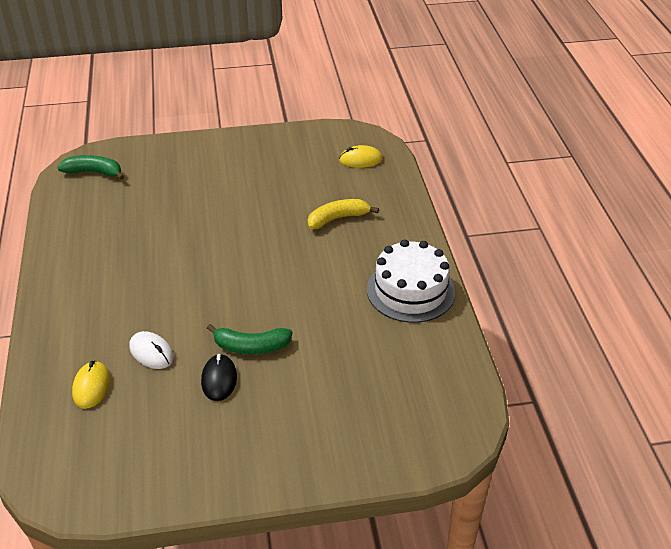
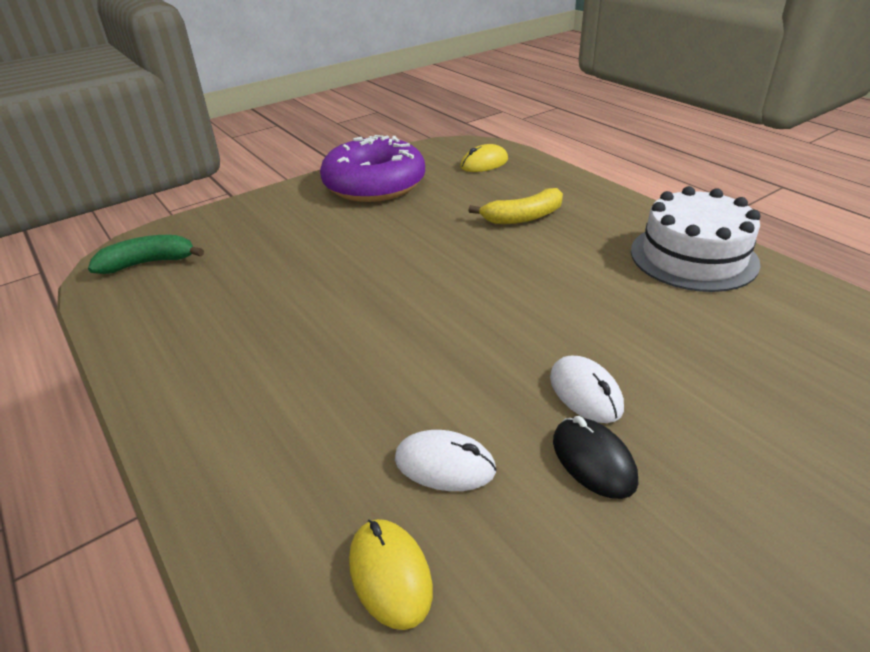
camera: 25 degrees left, 5 degrees down
(251, 346) = (585, 393): green banana -> white mouse
(269, 153) = (374, 184): none -> purple donut
(338, 218) = (523, 217): yellow banana -> yellow banana turned 150 degrees counterclockwise

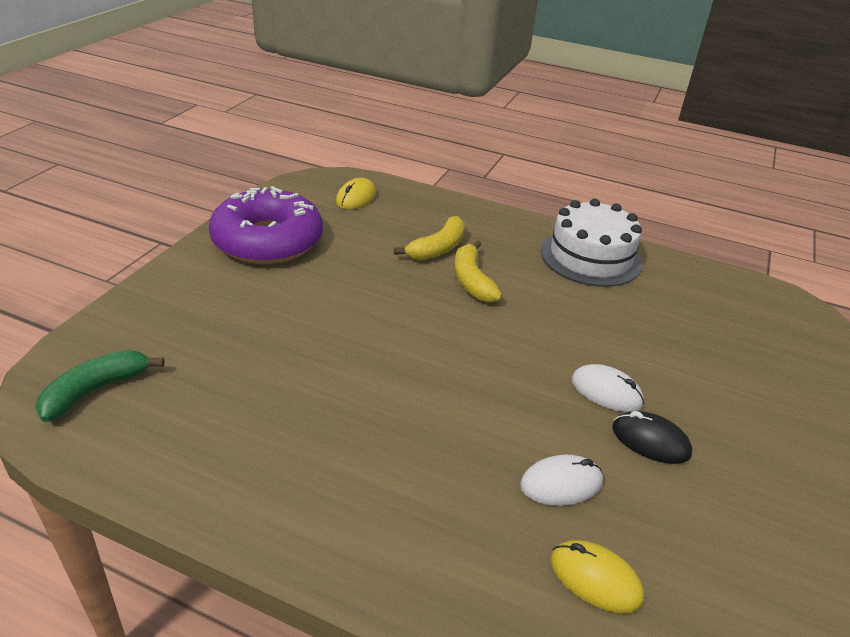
camera: 35 degrees left, 0 degrees up
(531, 252) = (472, 281): none -> yellow banana

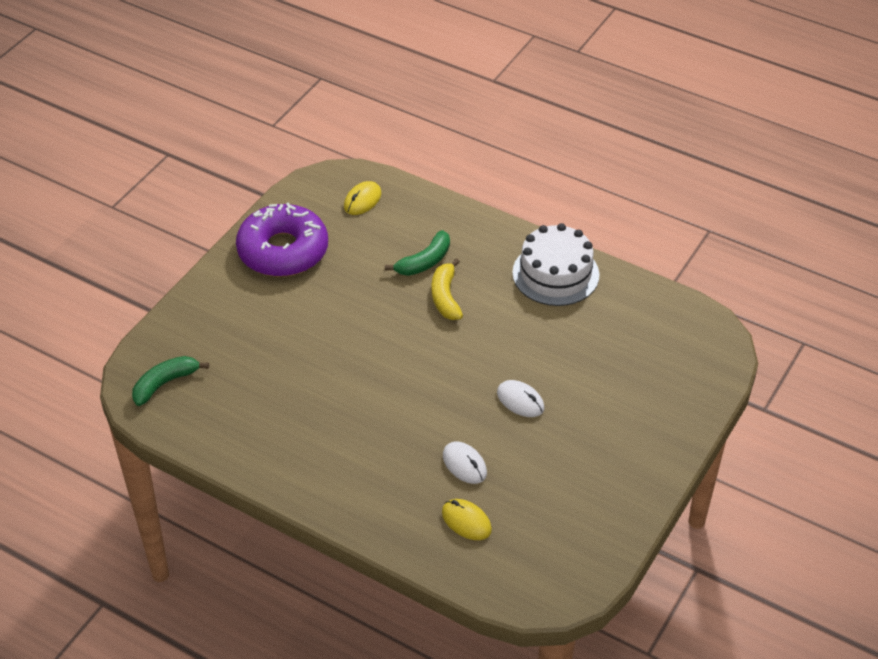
camera: 10 degrees right, 10 degrees up
(438, 248) = (424, 262): yellow banana -> green banana
(561, 484) = (464, 464): white mouse -> white mouse turned 60 degrees clockwise
(650, 441) = (537, 439): black mouse -> none

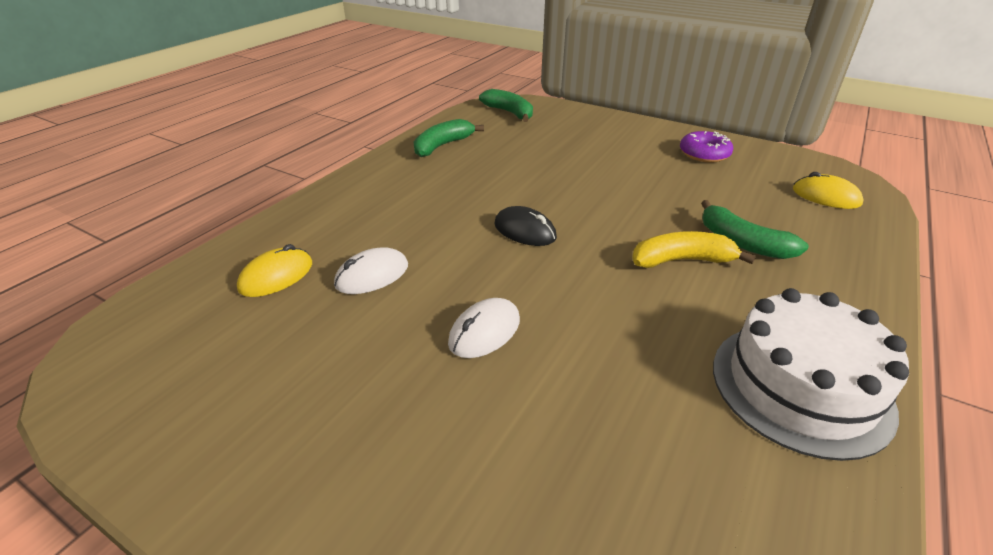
camera: 90 degrees right, 10 degrees down
(246, 437) = (442, 146): none -> green banana
(283, 251) = (704, 154): purple donut -> purple donut, size x0.49
(407, 378) = (525, 231): none -> black mouse

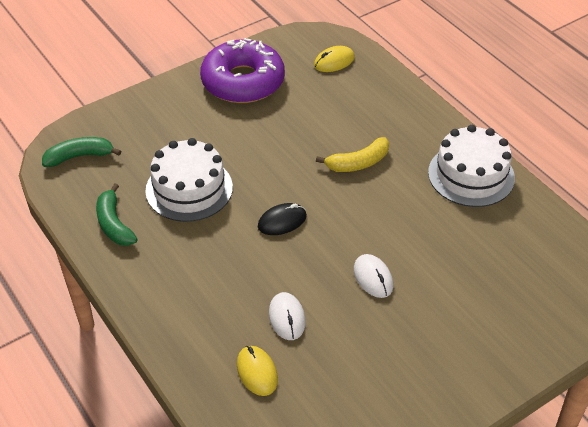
camera: 65 degrees left, 10 degrees up
(520, 166) = (189, 189): none -> white cake
(682, 260) = (358, 163): yellow banana -> yellow banana turned 135 degrees counterclockwise
(704, 154) = (243, 81): purple donut -> purple donut, size x2.02
(743, 243) = (357, 127): green banana -> none

